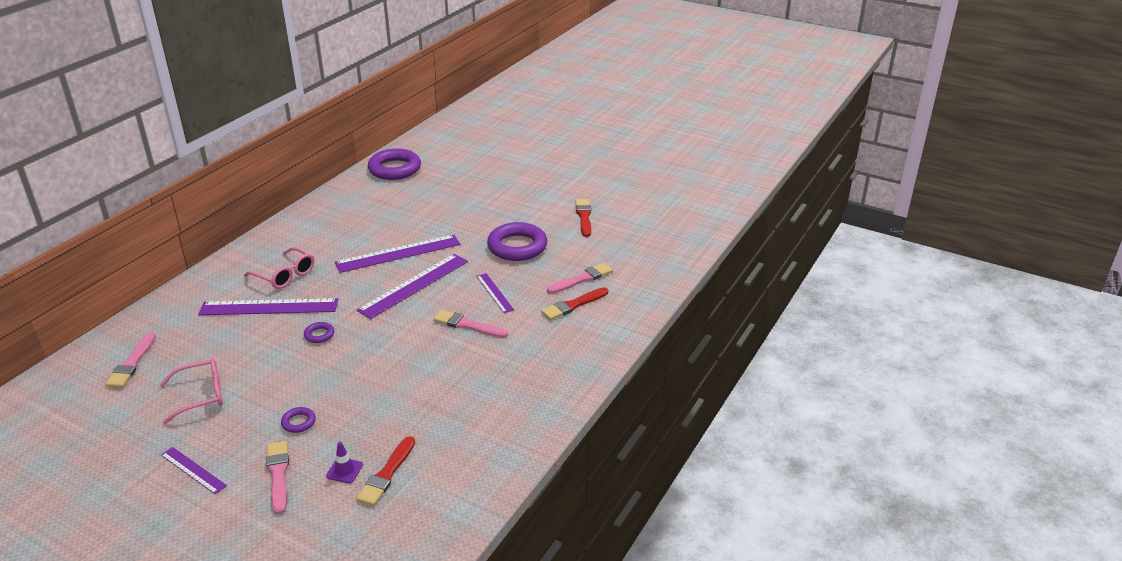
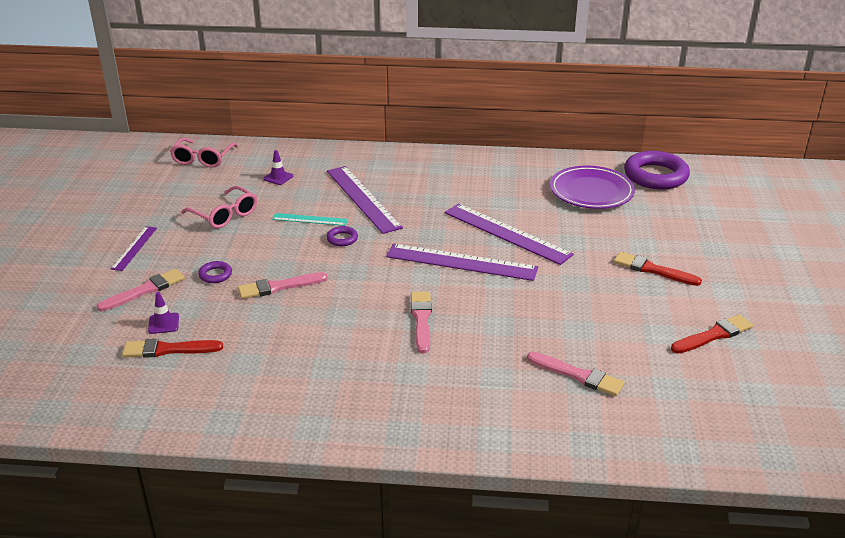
camera: 65 degrees right, 0 degrees up
(132, 363) = (246, 170): pink brush -> pink brush (278, 287)
(172, 346) = (278, 177): none -> purple traffic cone
(268, 345) = (310, 219): none -> turquoise ruler
(285, 275) = (416, 188): pink glasses -> pink glasses (203, 159)
(385, 200) = (591, 192): none -> purple plate
(494, 293) = (493, 318): purple ruler -> none
(517, 247) = (595, 305): purple ring -> none
(573, 305) = (519, 385): red brush -> red brush (652, 270)

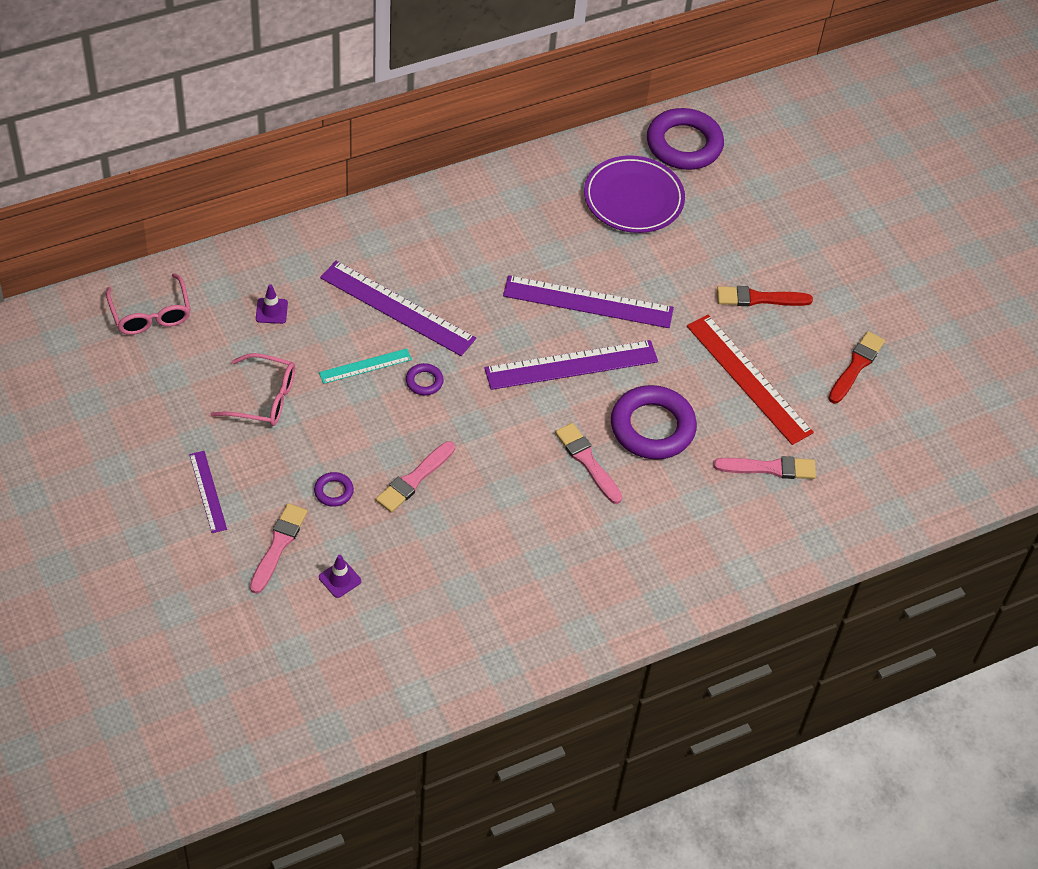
camera: 35 degrees left, 20 degrees up
(168, 350) = (375, 609): red brush -> none
(494, 317) = (652, 427): none -> purple ring
(605, 313) = (748, 379): none -> red ruler

